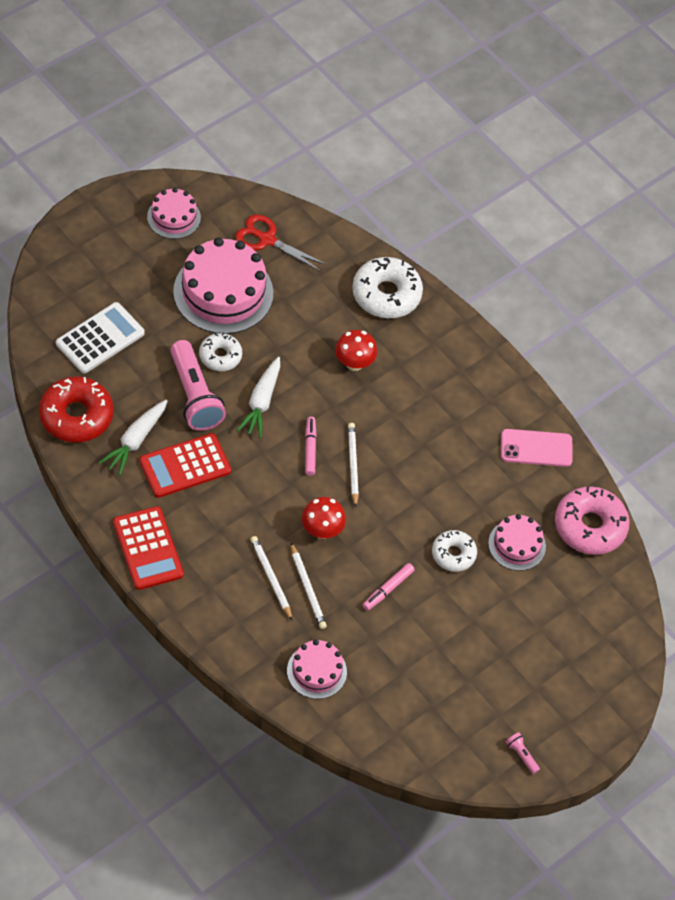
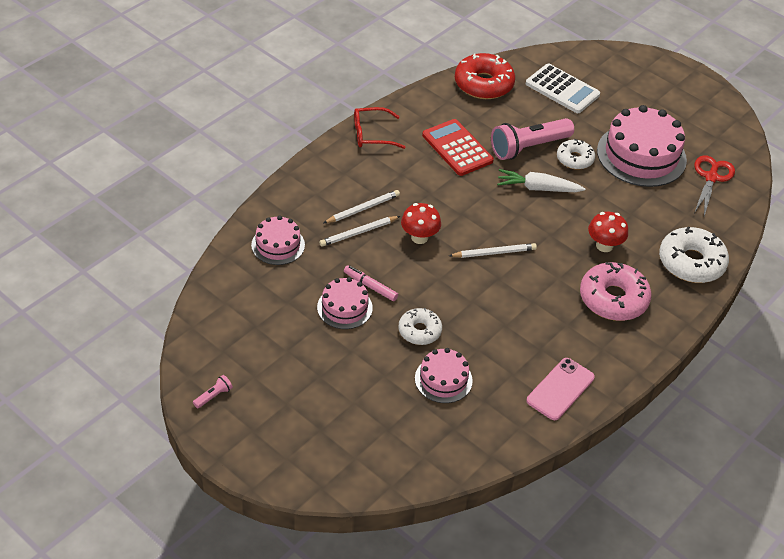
camera: 85 degrees right, 10 degrees down
(135, 441) = (471, 118): white carrot -> none
(148, 548) = (372, 134): red calculator -> red glasses
(173, 217) = (704, 119): pink cake -> pink cake (344, 307)
(310, 449) = (501, 223): pink marker -> none
(536, 448) = (560, 389): pink phone -> pink phone turned 45 degrees clockwise
(590, 526) = (482, 439): pink donut -> pink donut (613, 299)

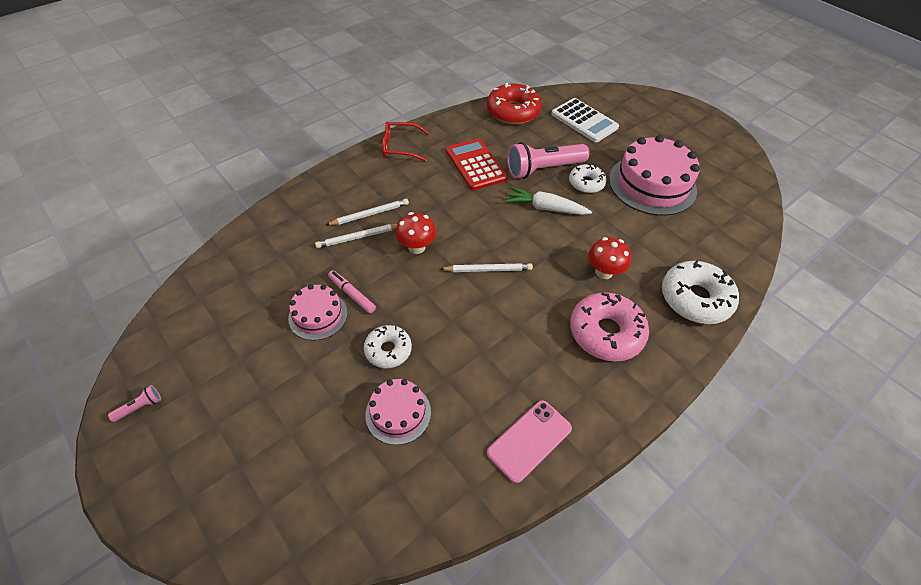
camera: 10 degrees right, 5 degrees up
(278, 245) = (275, 243): pink cake -> none
(711, 177) = (721, 211): red scissors -> none

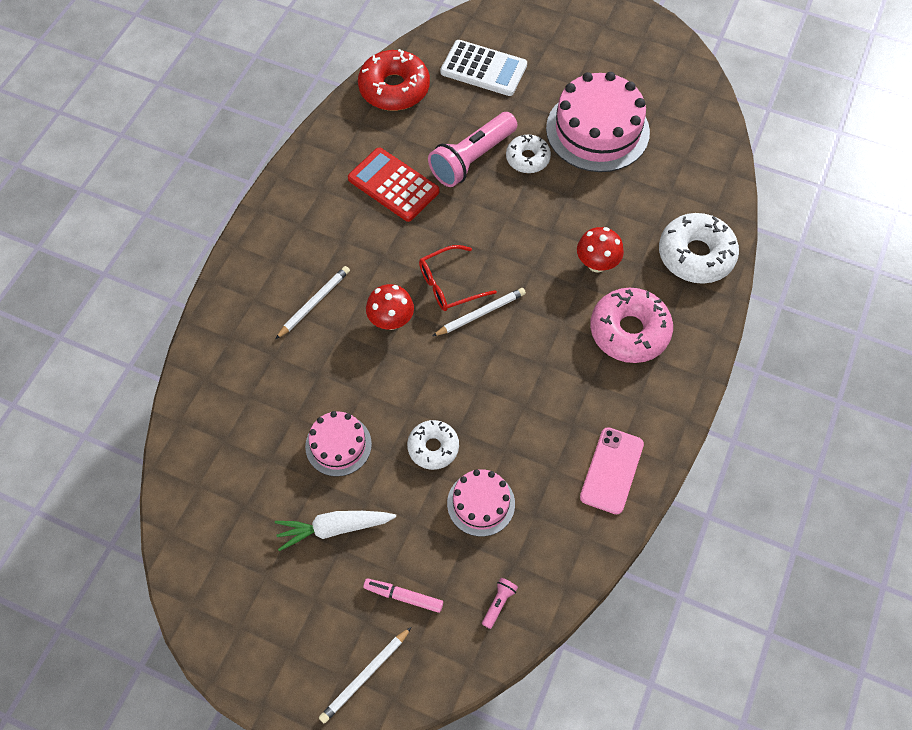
camera: 25 degrees left, 10 degrees up
(140, 407) = (228, 620): pink flashlight -> pink flashlight (498, 603)
(352, 294) = (358, 406): pink marker -> pink marker (403, 597)
(358, 237) = (320, 337): white pencil -> white pencil (365, 676)
(400, 147) = (291, 197): red glasses -> red glasses (450, 284)
(545, 208) = (500, 211): white carrot -> white carrot (334, 528)

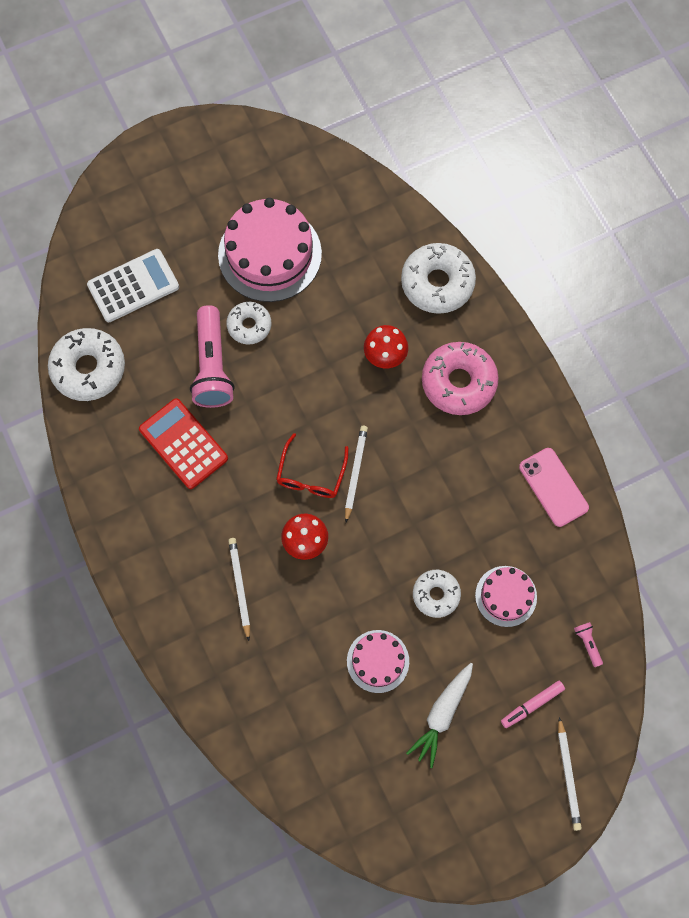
camera: 50 degrees left, 10 degrees up
(393, 185) = (183, 444): red calculator -> red calculator turned 60 degrees clockwise
(394, 88) = (88, 368): red donut -> white donut

